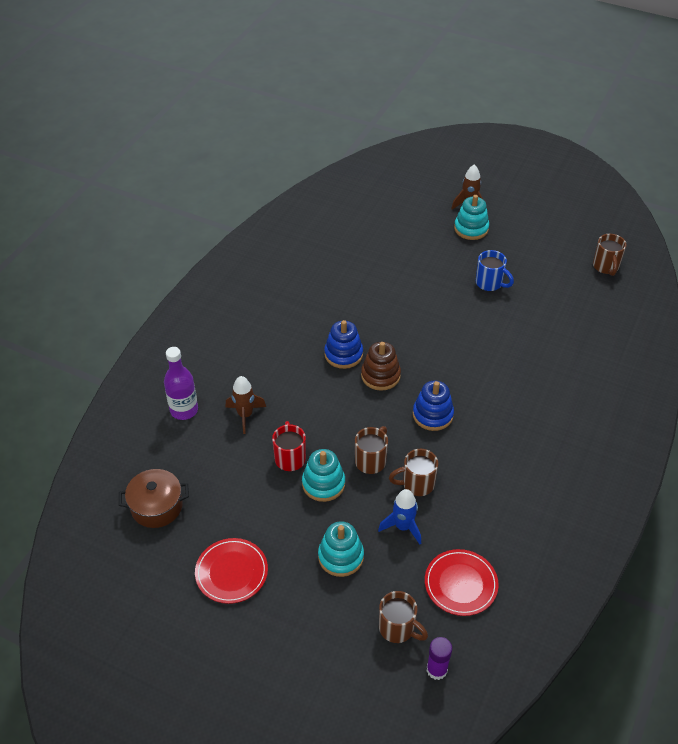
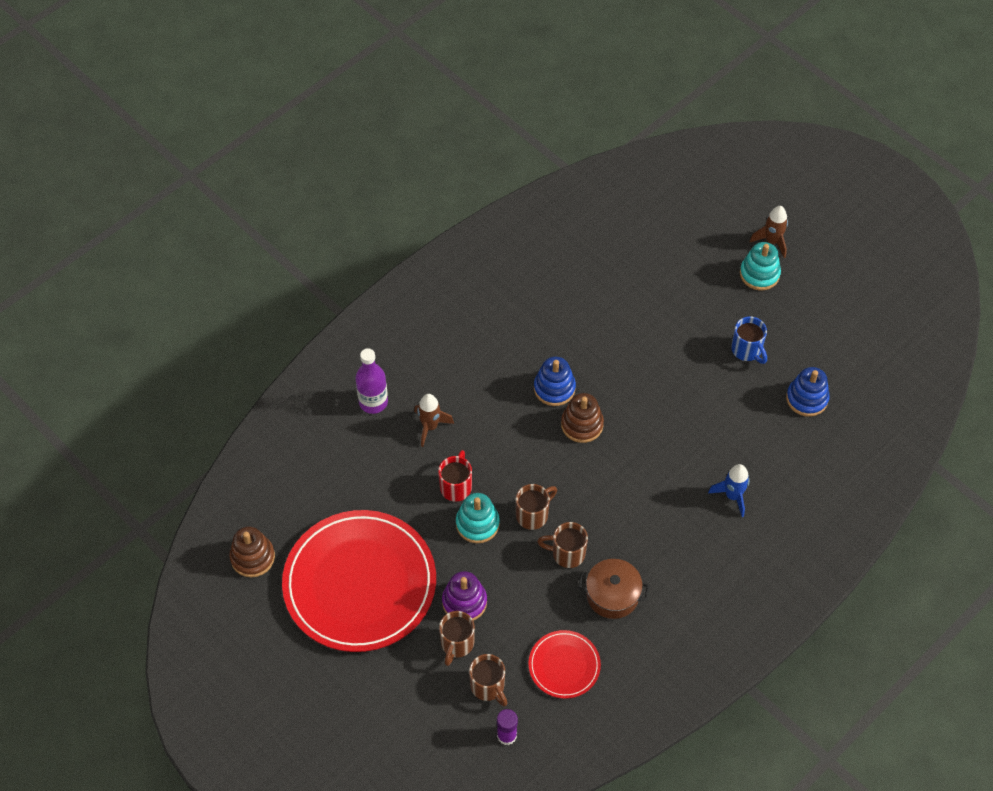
camera: 20 degrees right, 10 degrees up
(113, 582) = (252, 557): none -> brown stacking toy
(156, 506) = (314, 496): brown pot -> brown pot (612, 595)
(231, 572) = (360, 583): red plate -> red plate, size x2.19
(341, 556) = (464, 602): turquoise stacking toy -> purple stacking toy
(403, 527) = (534, 592): blue rocket -> blue rocket (732, 496)
(432, 415) = (615, 485): blue stacking toy -> blue stacking toy (807, 398)
(605, 267) = (887, 368): brown mug -> brown mug (457, 644)

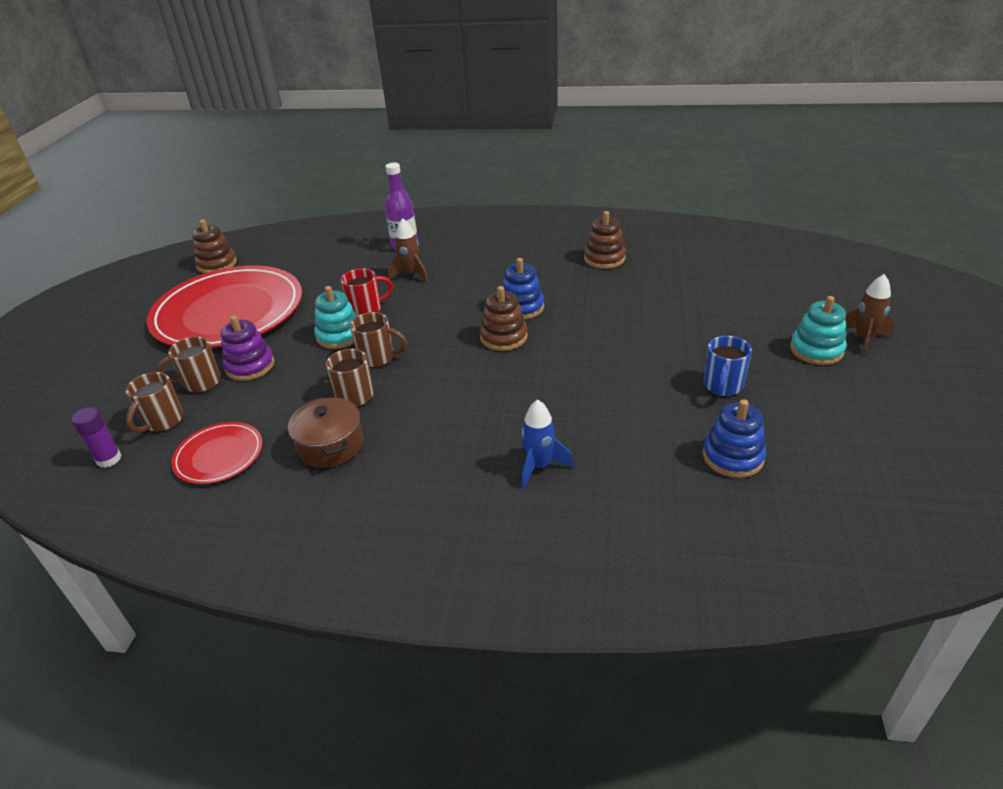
camera: 55 degrees right, 20 degrees down
(539, 289) = (604, 258): none -> brown stacking toy

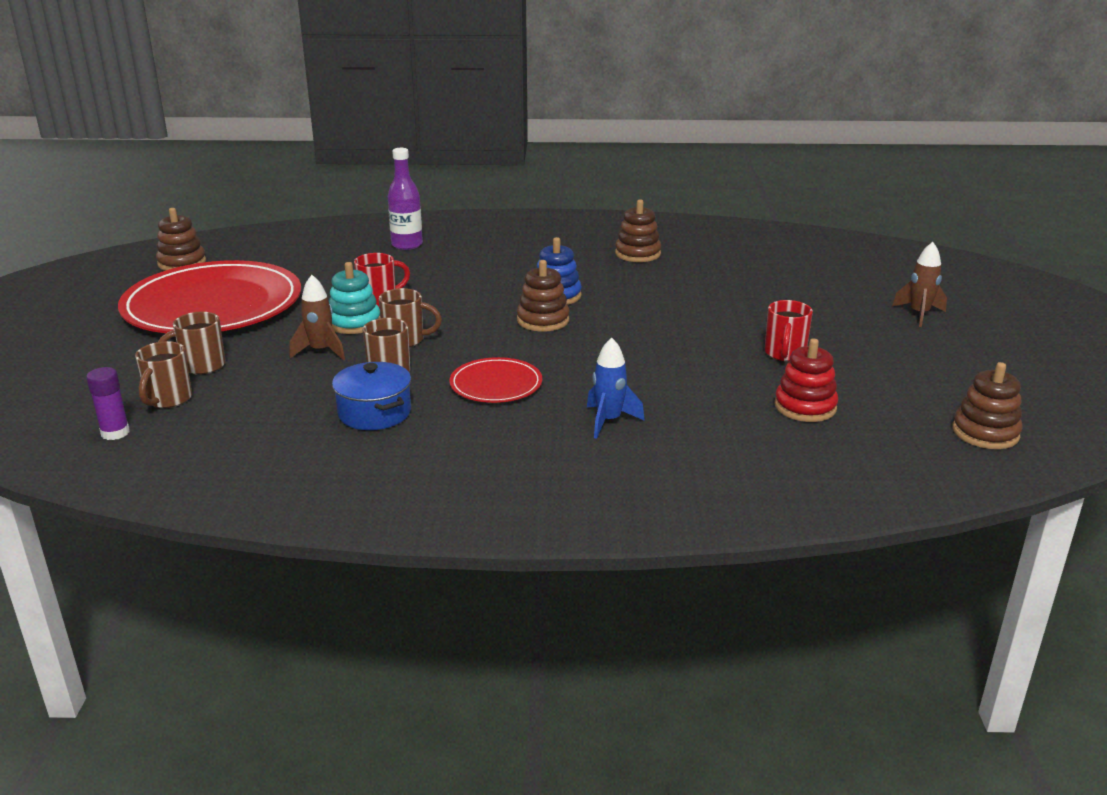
camera: 10 degrees left, 10 degrees down
(219, 455) = (247, 425): red plate -> red plate (496, 384)
(250, 366) = (256, 351): purple stacking toy -> none
(331, 445) = (374, 413): brown pot -> blue pot
(411, 275) = (422, 270): brown rocket -> brown rocket (320, 351)
(722, 386) = (784, 354): blue mug -> red mug
(733, 457) = (805, 407): blue stacking toy -> red stacking toy
(816, 350) = (874, 324): turquoise stacking toy -> none
(915, 502) = (985, 433): none -> brown stacking toy

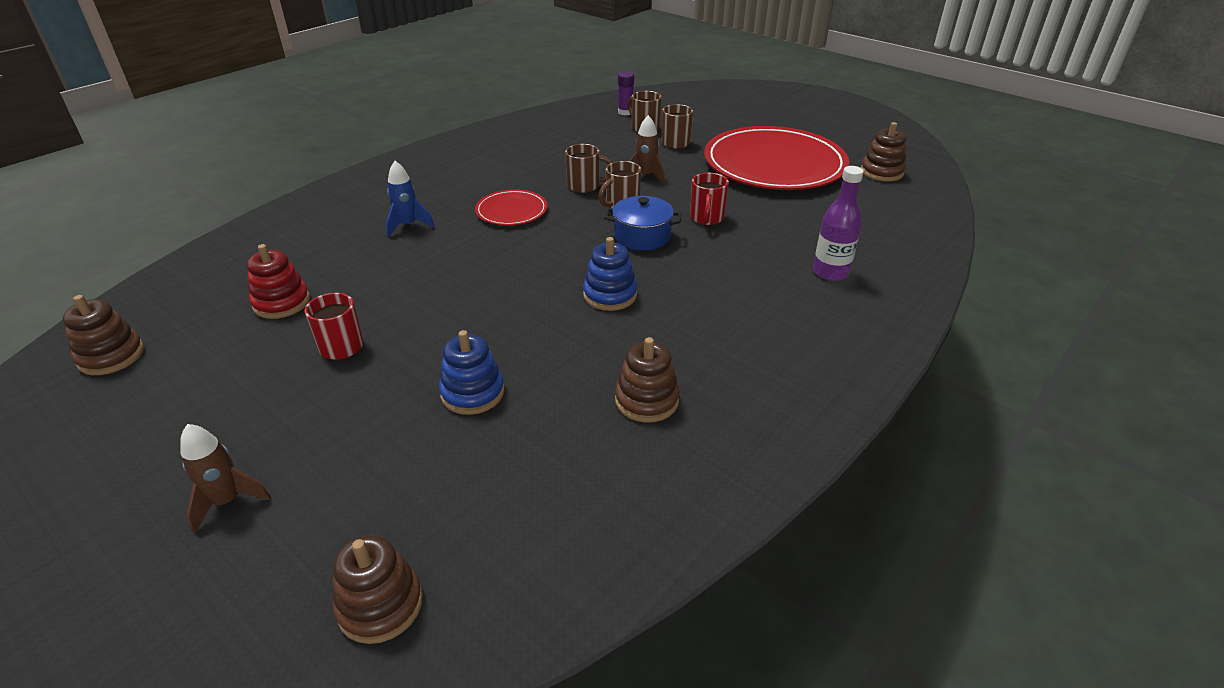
camera: 130 degrees right, 10 degrees up
(354, 323) = (676, 198): turquoise stacking toy -> none
(374, 413) = (541, 168): blue pot -> blue pot (642, 236)
(543, 320) = (573, 267): brown stacking toy -> brown stacking toy (380, 605)
(727, 295) = (472, 393): none -> blue stacking toy

